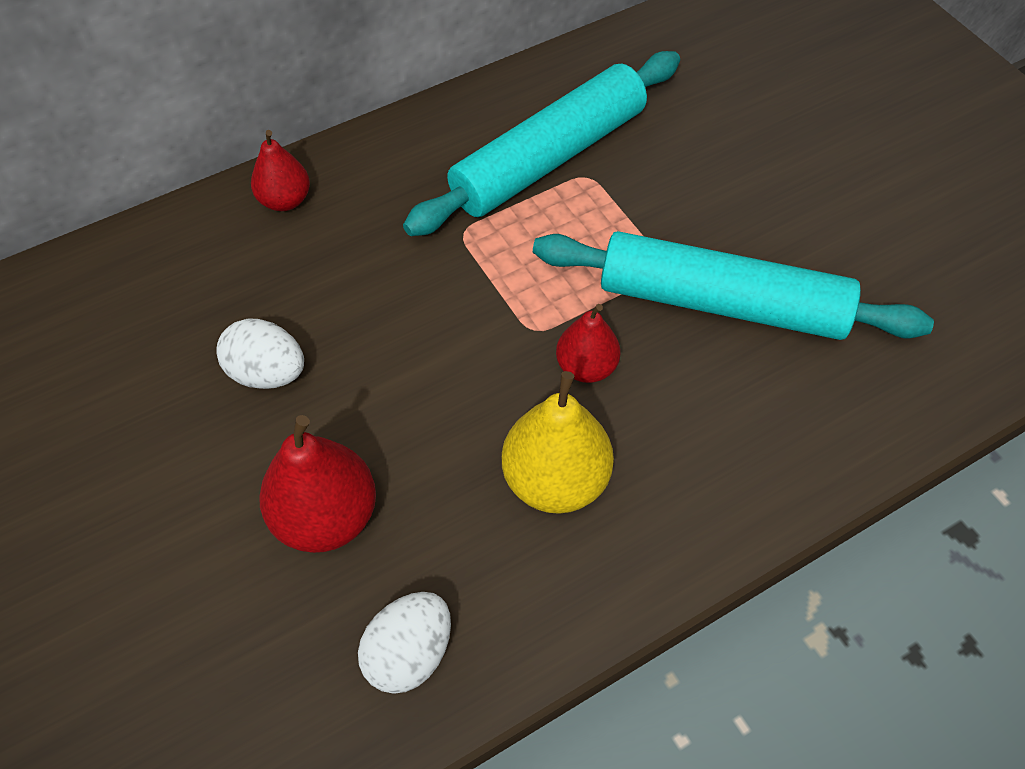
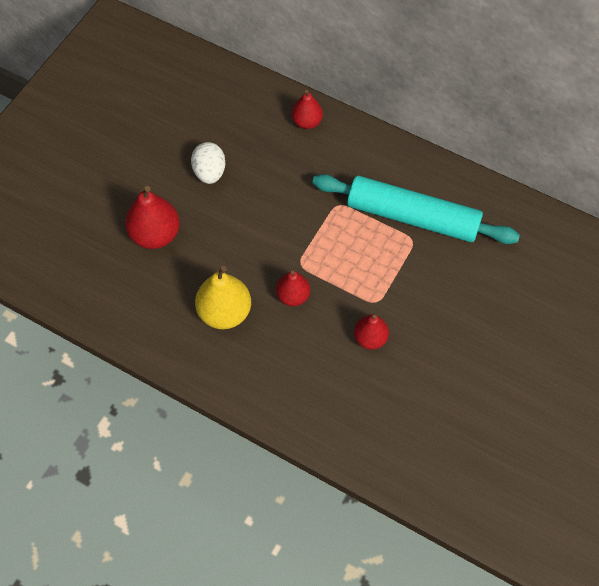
camera: 60 degrees right, 5 degrees up
(409, 653) = (114, 298): white egg -> none
(722, 303) = (370, 338): turquoise rolling pin -> red pear

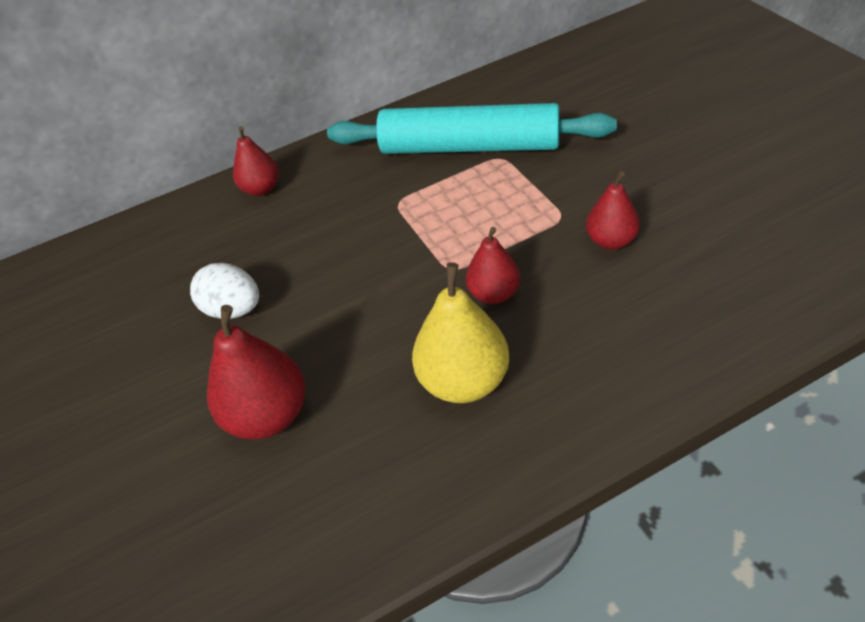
camera: 50 degrees left, 15 degrees down
(412, 217) = (469, 147): turquoise rolling pin -> turquoise rolling pin turned 45 degrees clockwise

